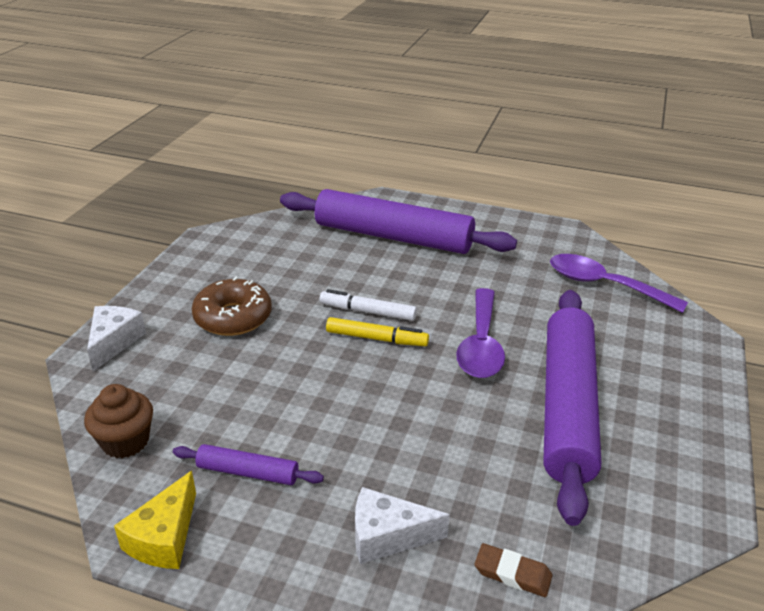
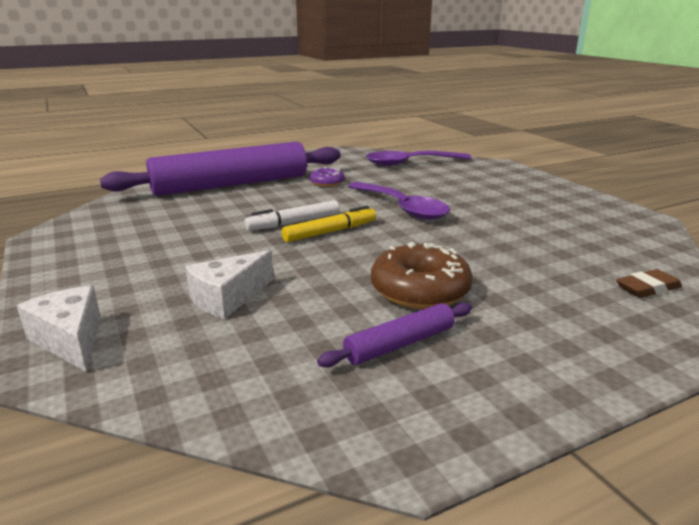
camera: 45 degrees left, 10 degrees down
(125, 441) = (241, 396): brown cupcake -> none
(164, 537) = (428, 430): yellow cheese -> none
(233, 317) = (181, 269): brown donut -> brown donut (420, 290)
(387, 536) = (561, 315): white cheese -> white cheese (228, 298)
(473, 274) = (327, 183): none -> purple donut
(566, 406) = (503, 212): purple rolling pin -> none

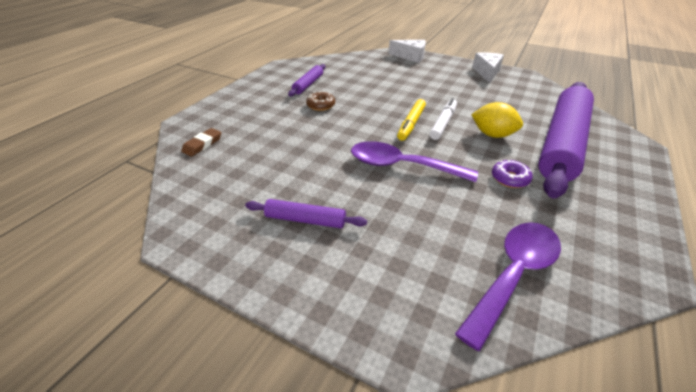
camera: 145 degrees right, 15 degrees up
(228, 298) = (391, 79): white cheese -> white cheese (487, 72)
(270, 203) = (492, 135): none -> yellow lemon
(420, 290) = (321, 105): brown donut -> brown donut, size x0.55
(527, 204) = (305, 220): none -> purple rolling pin

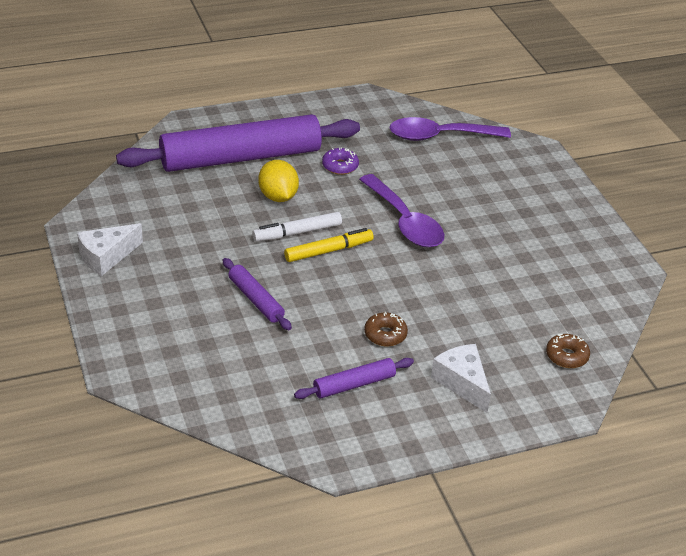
camera: 140 degrees left, 0 degrees up
(202, 144) = (566, 356): brown eraser -> brown donut
(305, 220) = (530, 230): purple rolling pin -> purple rolling pin (255, 300)
(411, 57) = (128, 350): white cheese -> white cheese (462, 382)

